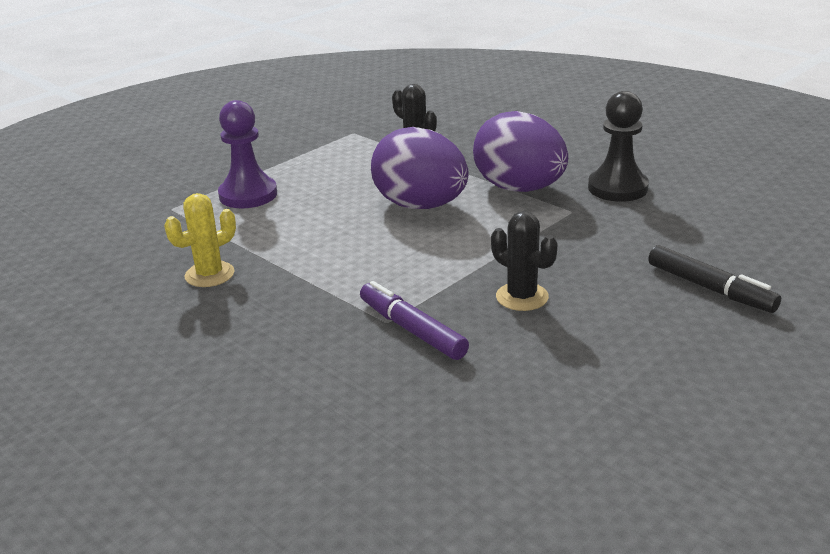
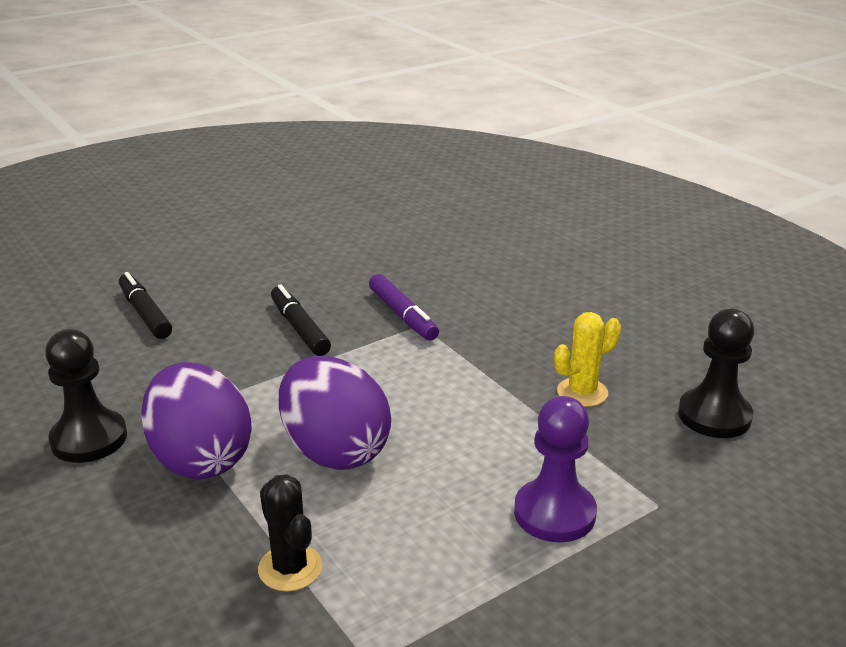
camera: 170 degrees left, 0 degrees up
(90, 271) = (714, 416): none -> black pawn
(522, 297) = (299, 328): black cactus -> black marker

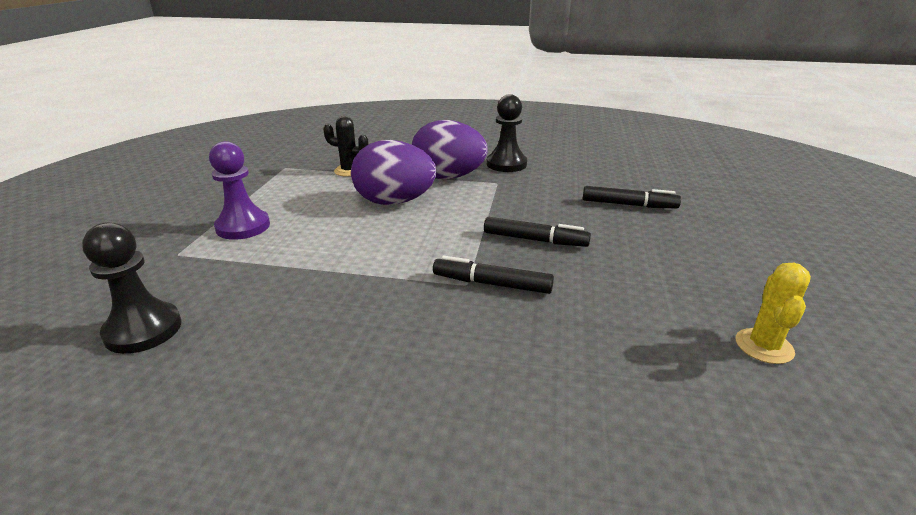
camera: 135 degrees right, 0 degrees up
(402, 315) = (492, 284): purple marker -> black marker
(582, 392) = (276, 295): yellow cactus -> yellow cactus (764, 346)

